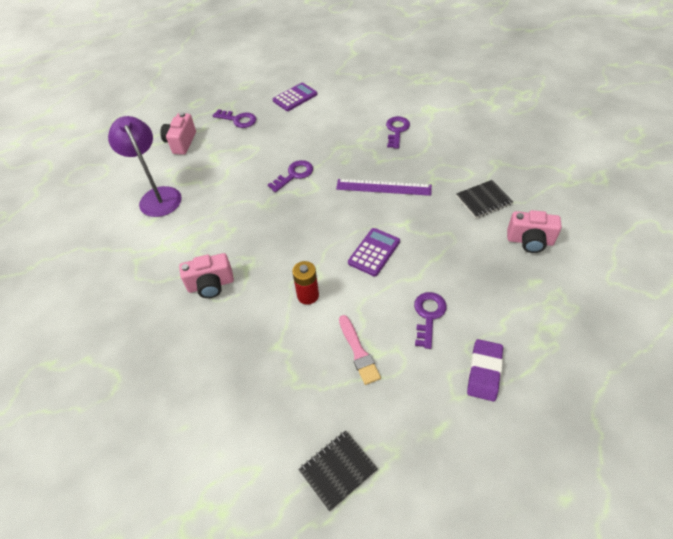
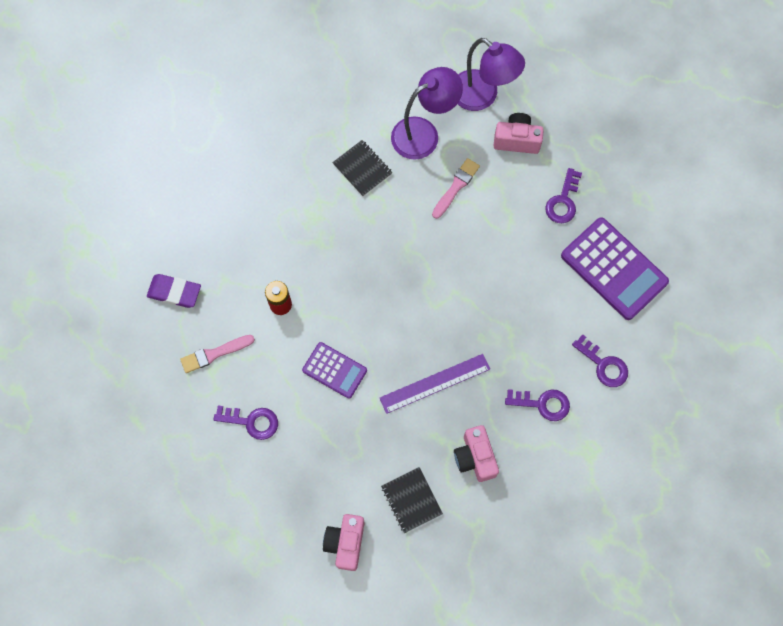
camera: 85 degrees right, 20 degrees up
(136, 161) = (482, 96): none -> purple lamp
(211, 285) = (297, 210): pink camera -> pink camera (475, 457)
(213, 176) = (456, 187): none -> pink brush
(294, 175) = (457, 279): purple key -> purple key (603, 365)
(295, 97) = (613, 269): purple calculator -> purple calculator, size x1.73
(338, 470) = (108, 337): black notebook -> black notebook (362, 169)
(383, 187) = (435, 383): purple ruler -> purple ruler turned 60 degrees clockwise
(484, 372) = (188, 468): purple eraser -> purple eraser (174, 292)

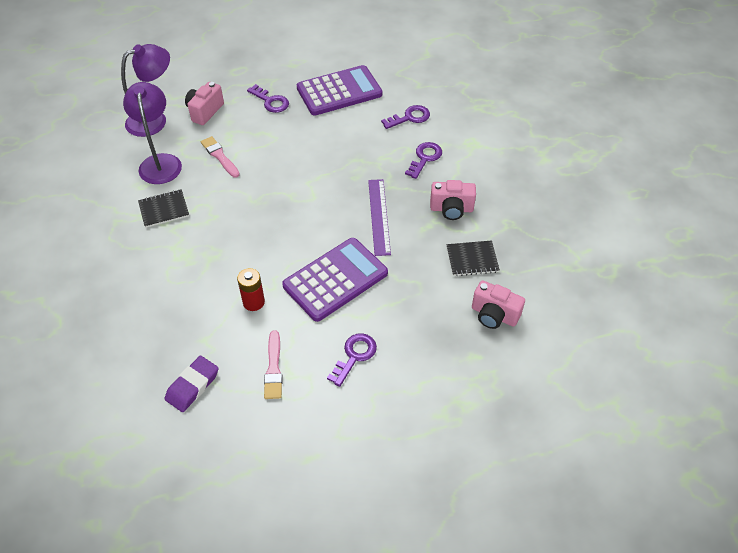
camera: 70 degrees left, 20 degrees down
(334, 370) = (335, 280): purple calculator -> purple calculator, size x1.73

